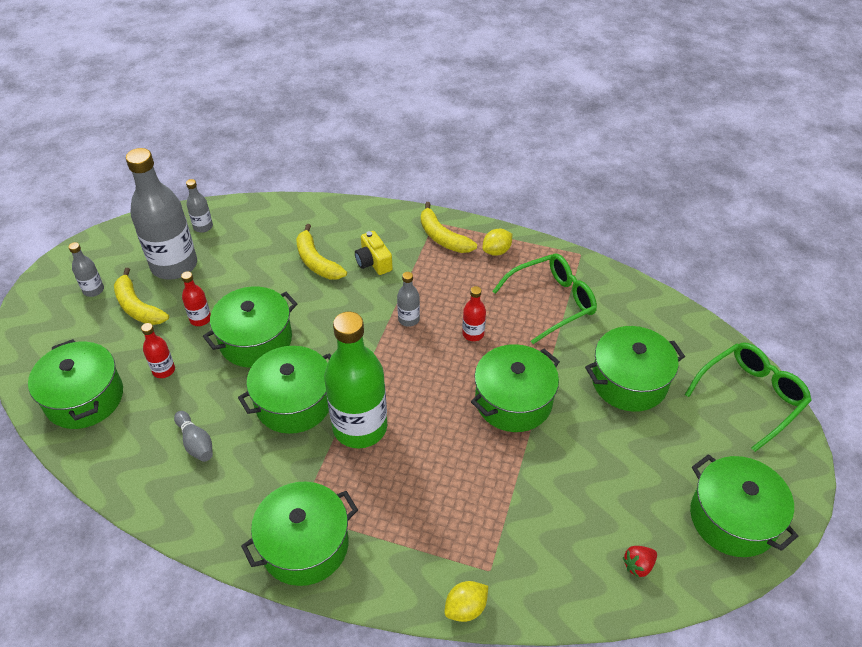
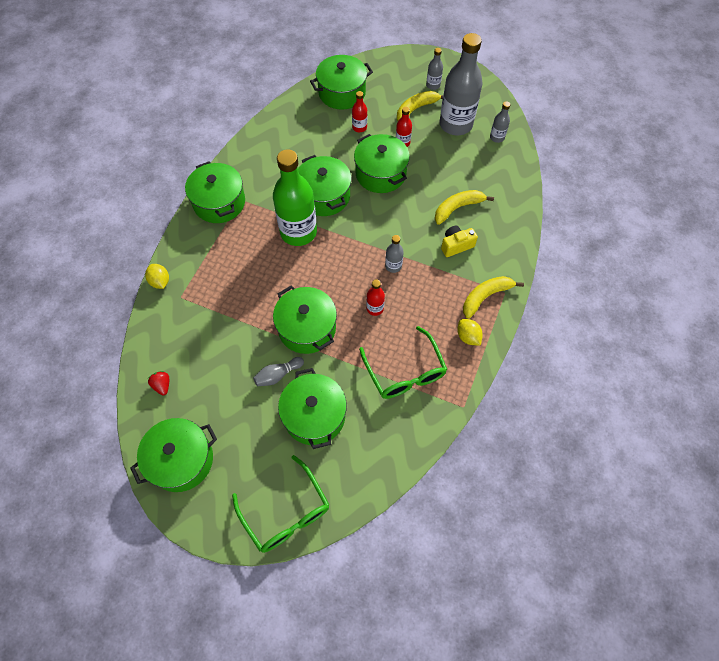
camera: 95 degrees right, 15 degrees up
(196, 443) = (300, 147): grey bowling pin -> grey bowling pin (278, 375)

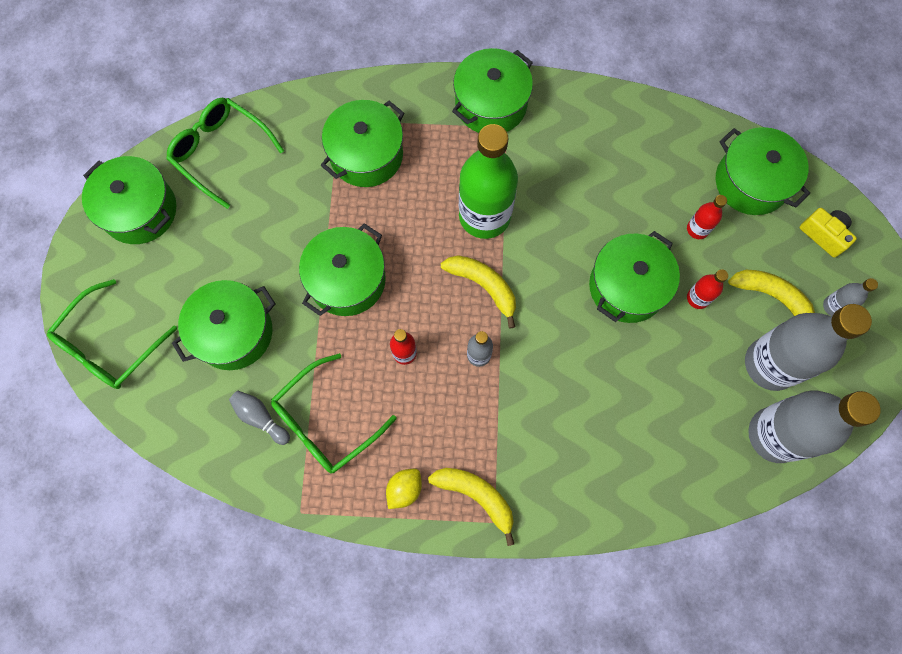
camera: 70 degrees right, 10 degrees up
(160, 281) = (352, 89): yellow lemon -> none
(162, 385) = (221, 152): red strawberry -> green glasses
(278, 375) = (273, 271): grey bowling pin -> grey bowling pin (260, 418)
(324, 196) = (556, 226): green pot -> green pot (366, 155)
(456, 245) = (546, 430): yellow camera -> yellow camera (823, 235)
(457, 208) = (612, 413): yellow banana -> yellow banana (483, 286)
(497, 137) = (774, 435): grey bottle -> grey bottle, size x2.28

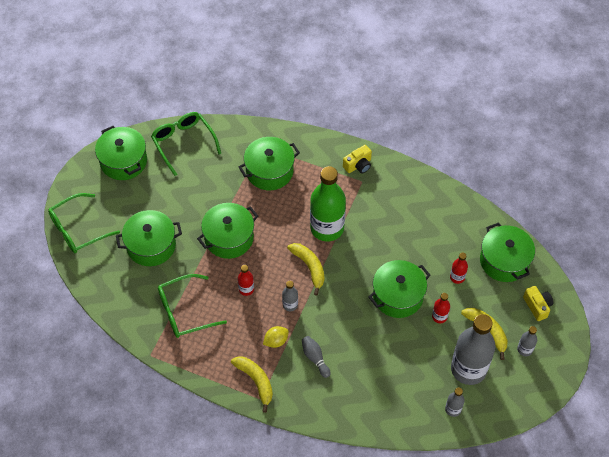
camera: 20 degrees right, 15 degrees down
(260, 418) = (148, 297): grey bowling pin -> grey bowling pin (315, 358)
(404, 489) = (215, 363): yellow lemon -> yellow lemon (276, 341)
(491, 104) = (358, 165): green pot -> yellow camera
(774, 435) = (453, 409): grey bottle -> grey bottle, size x0.44

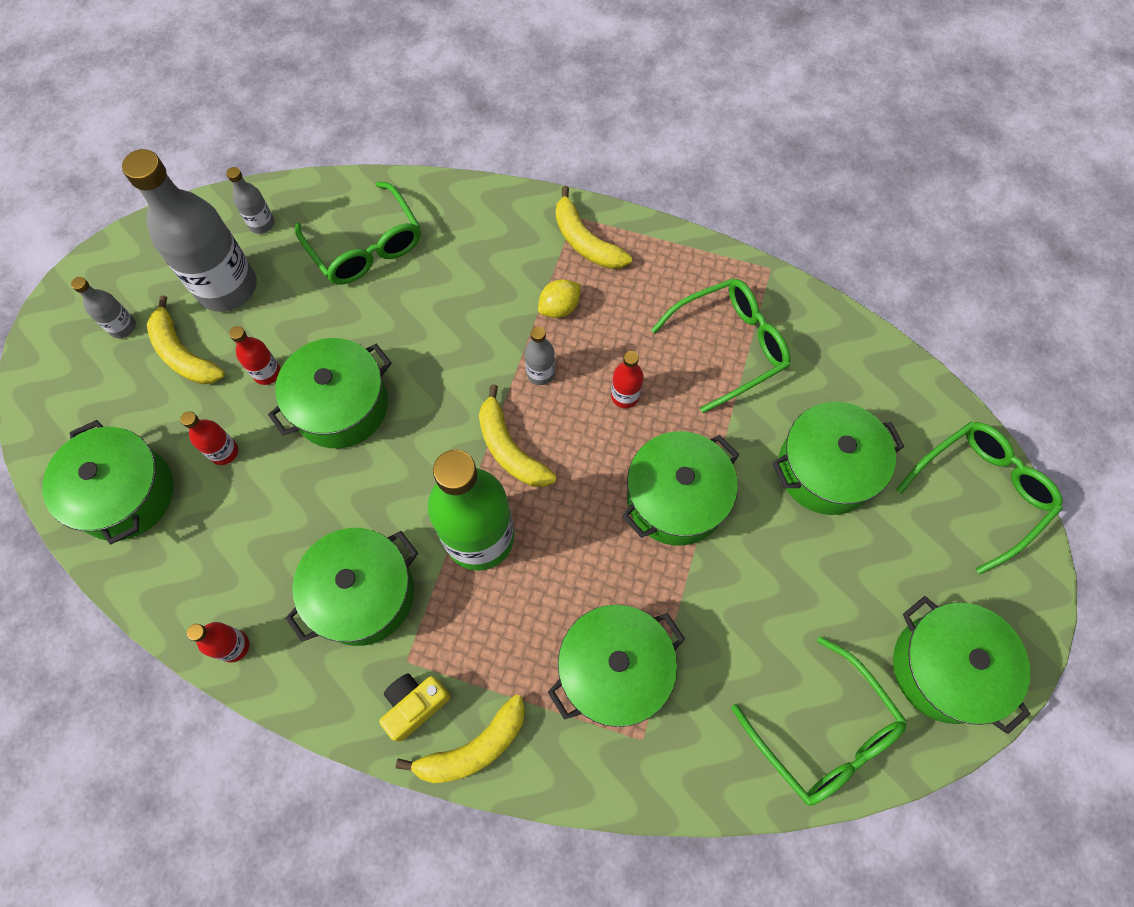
camera: 175 degrees right, 10 degrees up
(315, 358) = (489, 285): grey bowling pin -> none
(333, 149) = (474, 748): none -> yellow banana
(382, 208) = (363, 594): none -> green pot
(388, 389) = (366, 246): none -> green glasses
(440, 192) = (234, 646): none -> red bottle
(537, 306) = (81, 407): yellow camera -> none

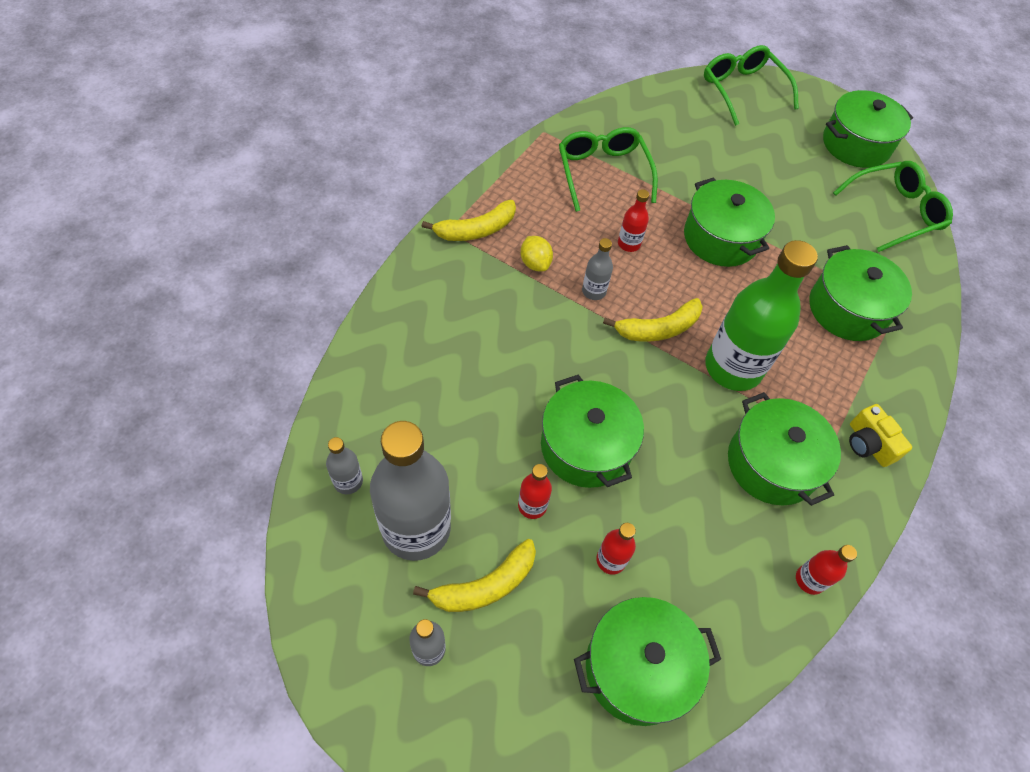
camera: 80 degrees left, 10 degrees down
(366, 246) = (416, 392): green glasses -> none
(474, 748) = (902, 411): yellow banana -> none
(825, 469) = (713, 154): green pot -> none

